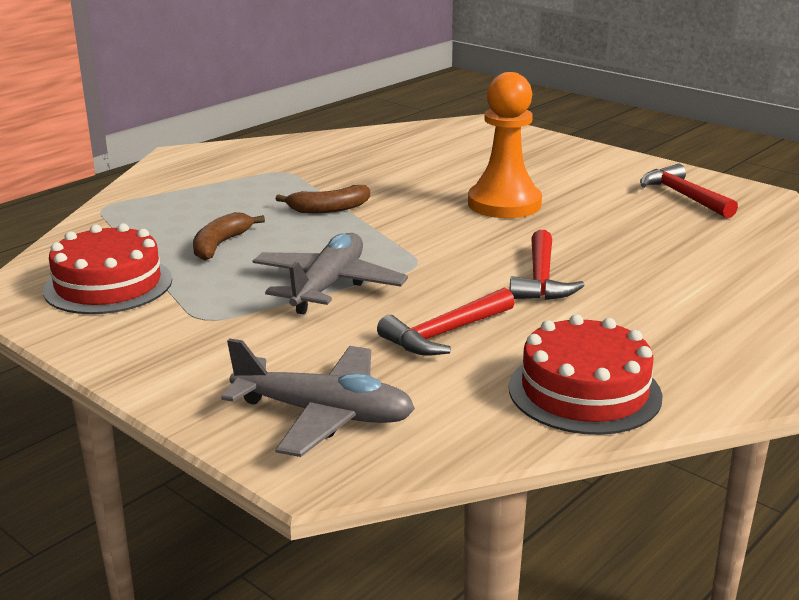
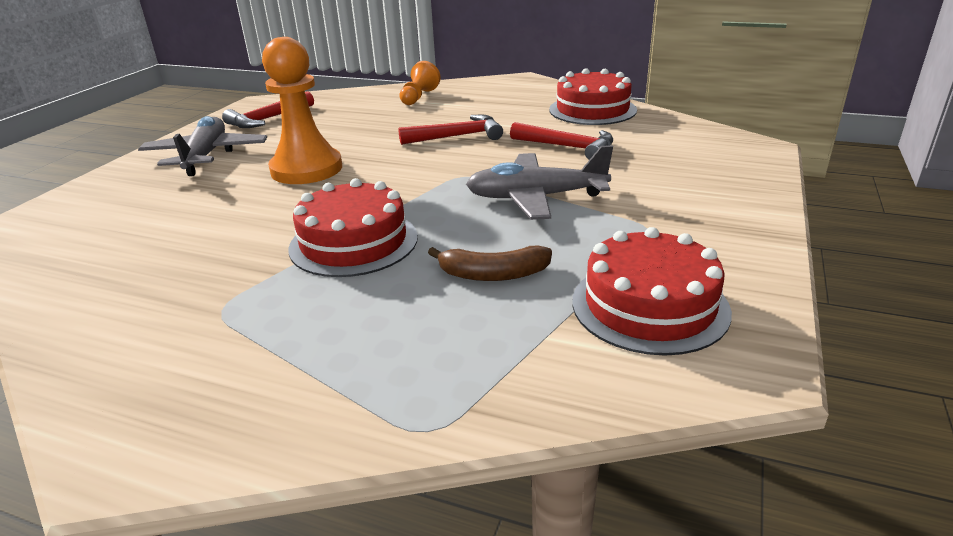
camera: 110 degrees left, 5 degrees up
(324, 414) = (706, 157): grey plane -> grey plane (206, 156)
(329, 209) = (353, 242): brown banana -> red cake
(733, 281) = (419, 97): none -> orange pawn

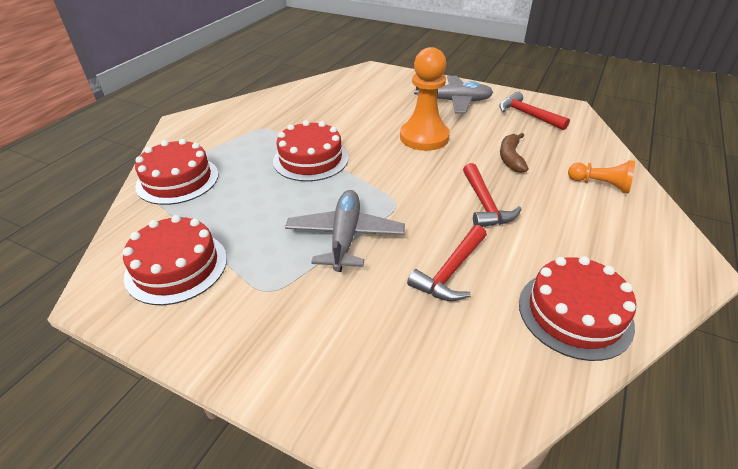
camera: 95 degrees right, 10 degrees up
(417, 375) = (177, 180): none -> red cake
(493, 274) = (247, 207): brown banana -> brown banana (510, 158)

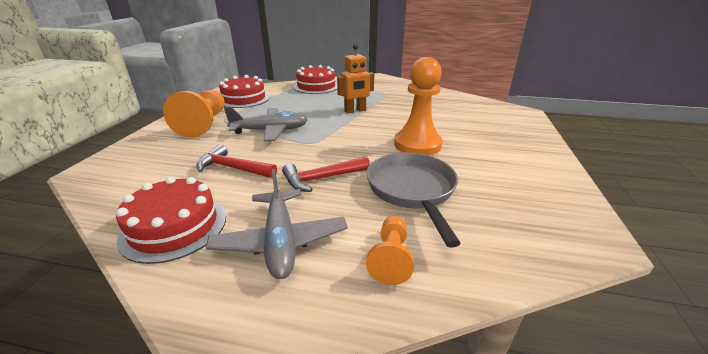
camera: 75 degrees right, 10 degrees down
(279, 315) = (204, 124): none -> orange pawn
(311, 159) = (355, 111): red cake -> orange robot
(453, 101) = (505, 153): grey plane -> grey plane (280, 241)
(510, 158) = (412, 190): brown banana -> grey pan
(527, 115) = (528, 201): red hammer -> none

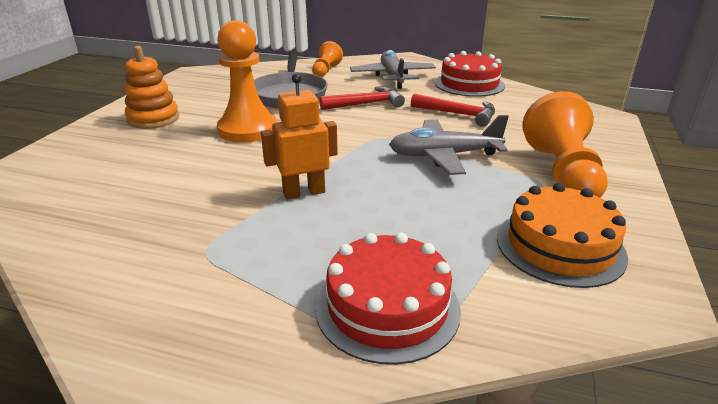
camera: 175 degrees left, 0 degrees up
(244, 99) = (560, 246): red cake -> orange cake
(507, 151) = (153, 119): none -> orange stacking toy

